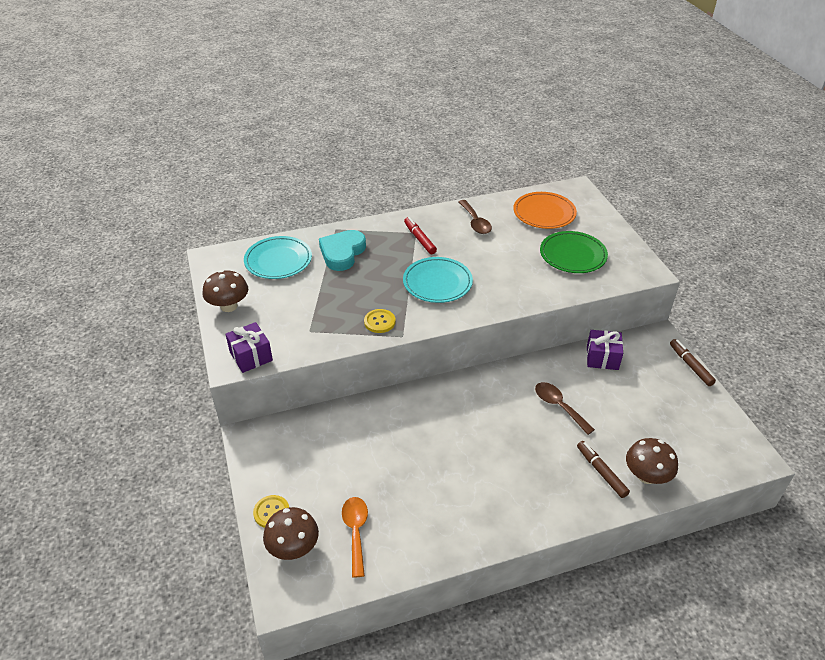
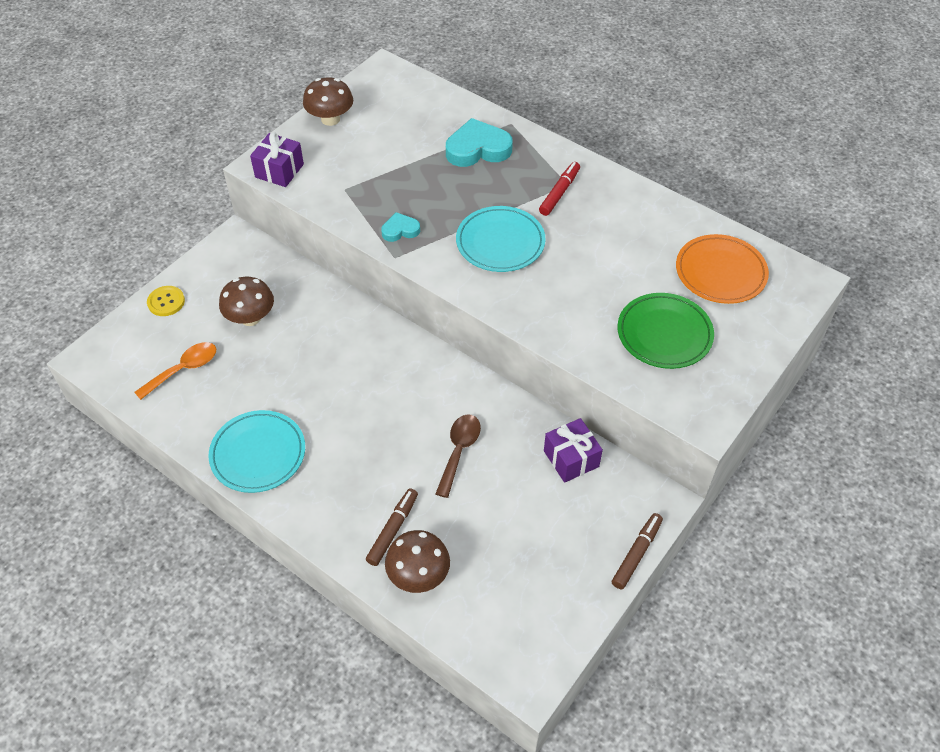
camera: 55 degrees right, 10 degrees up
(278, 260) = (422, 113): turquoise plate -> turquoise plate (258, 454)
(293, 547) = (140, 337): brown mushroom -> brown mushroom (250, 318)
(379, 322) = (400, 230): yellow button -> turquoise heart
(475, 222) = (637, 222): brown spoon -> none

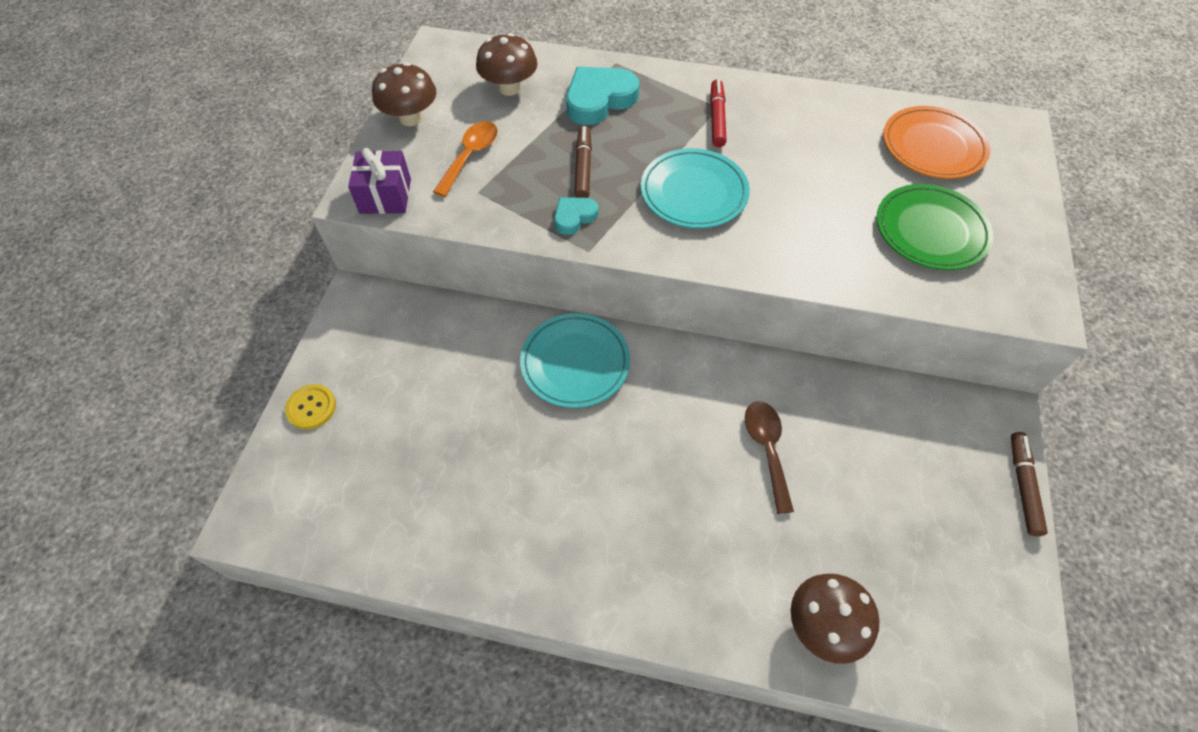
camera: 25 degrees left, 5 degrees up
(184, 369) = (383, 486): orange spoon -> orange spoon (470, 156)
(250, 318) = (430, 386): brown mushroom -> brown mushroom (509, 88)
(258, 454) = (541, 557): turquoise plate -> turquoise plate (575, 363)
(393, 530) = (758, 581): brown marker -> brown marker (583, 168)
(571, 459) = (885, 407): purple gift -> none

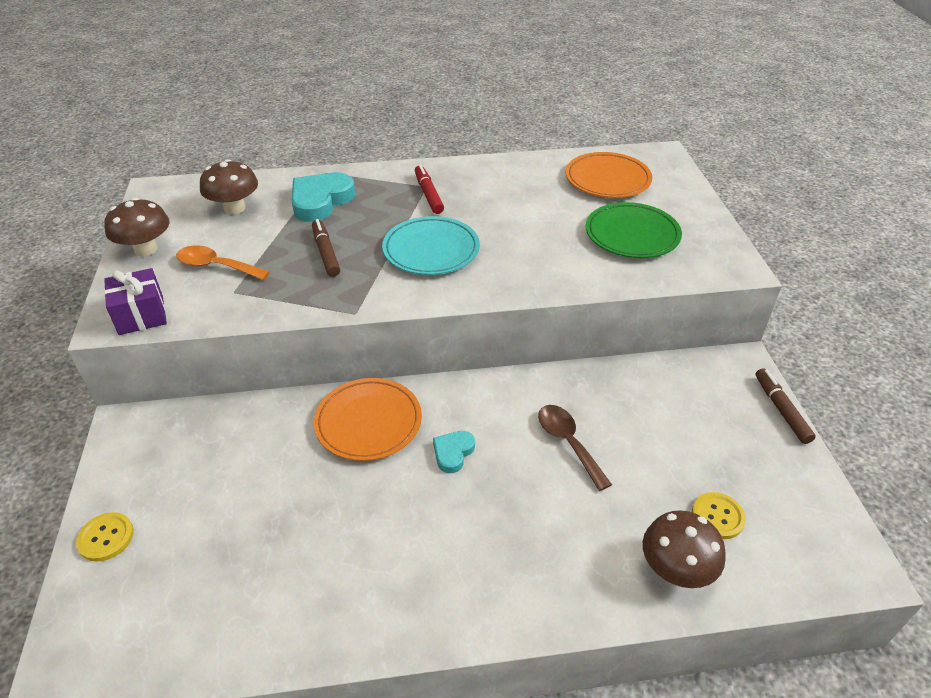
camera: 20 degrees left, 15 degrees down
(470, 156) = (216, 266): orange spoon -> orange spoon turned 75 degrees counterclockwise
(574, 217) = (332, 291): turquoise heart -> turquoise heart (453, 453)
(575, 363) = (368, 422): turquoise plate -> orange plate
(893, 584) = (717, 516): none -> yellow button

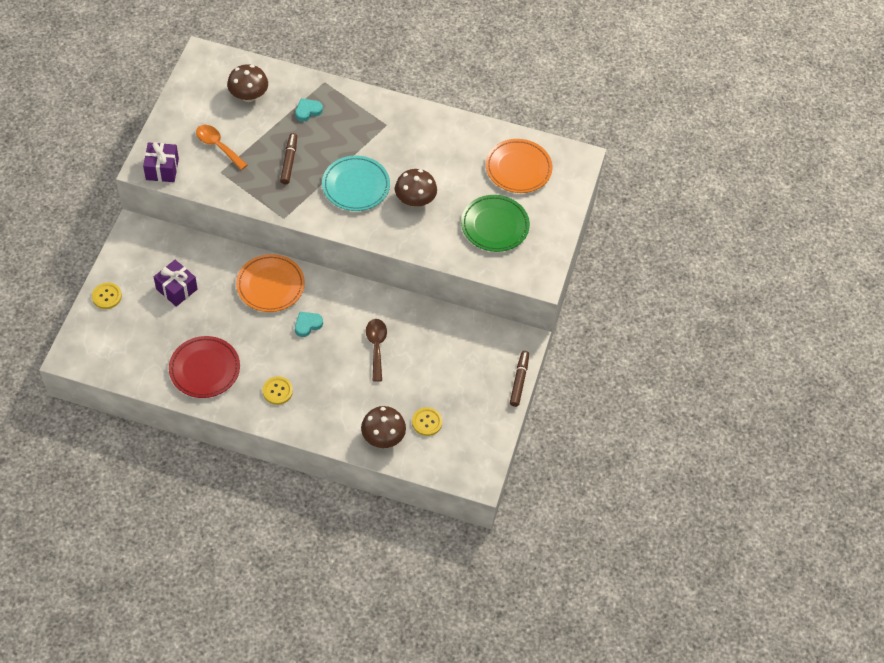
camera: 20 degrees right, 15 degrees up
(146, 249) = (180, 113): brown mushroom -> brown mushroom (415, 200)
(225, 481) = (176, 289): none -> purple gift
(321, 201) = (308, 111): turquoise heart -> turquoise heart, size x0.54
(326, 586) = (204, 369): none -> red plate
(428, 194) = (383, 133): red marker -> none
(467, 570) = (277, 391): none -> yellow button

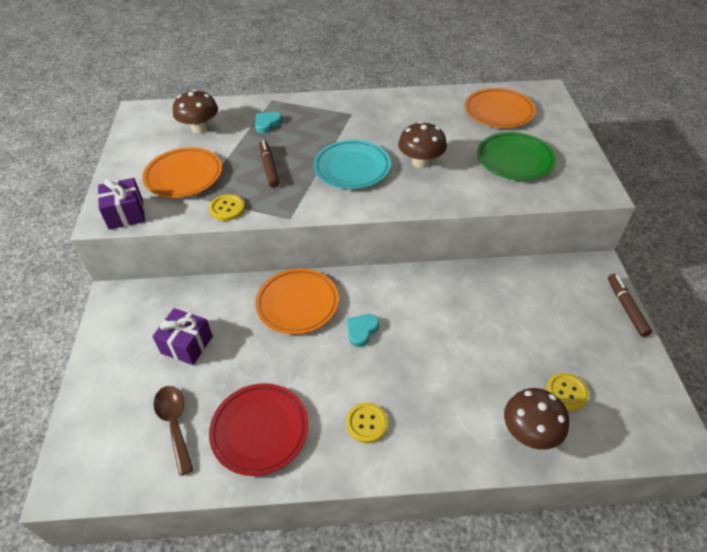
camera: 15 degrees left, 10 degrees down
(106, 296) = (98, 384): yellow button -> yellow button (227, 208)
(218, 146) = (184, 176): orange spoon -> orange plate
(376, 346) = (452, 327): brown spoon -> brown spoon (175, 423)

